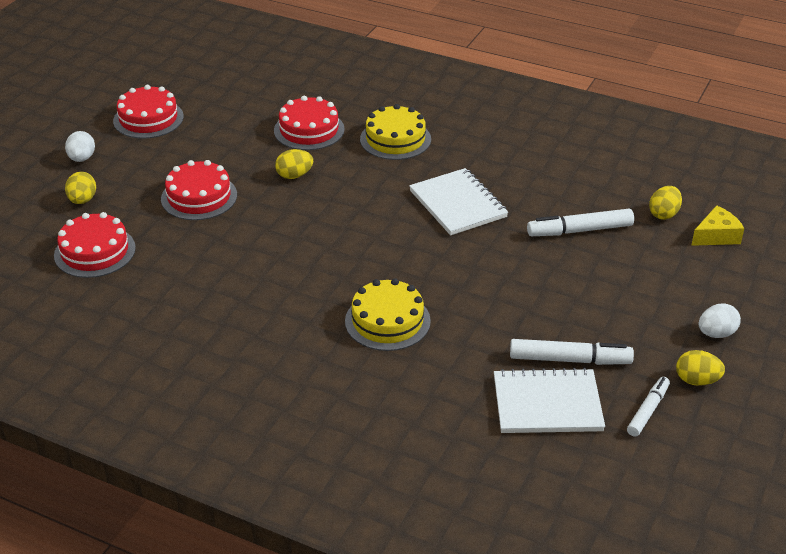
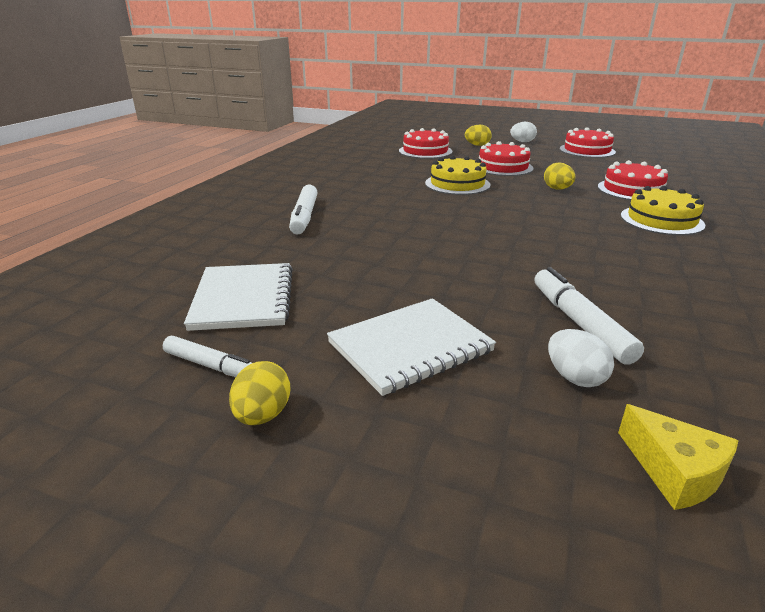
camera: 85 degrees right, 10 degrees down
(387, 321) = (369, 227): yellow cake -> yellow cake (457, 184)
(458, 204) = (573, 250): white notebook -> white notebook (410, 347)
(570, 360) = (314, 312): white marker -> white marker (304, 217)
(663, 214) = (689, 404): yellow egg -> none
(716, 333) = (375, 447): white egg -> white egg (575, 378)

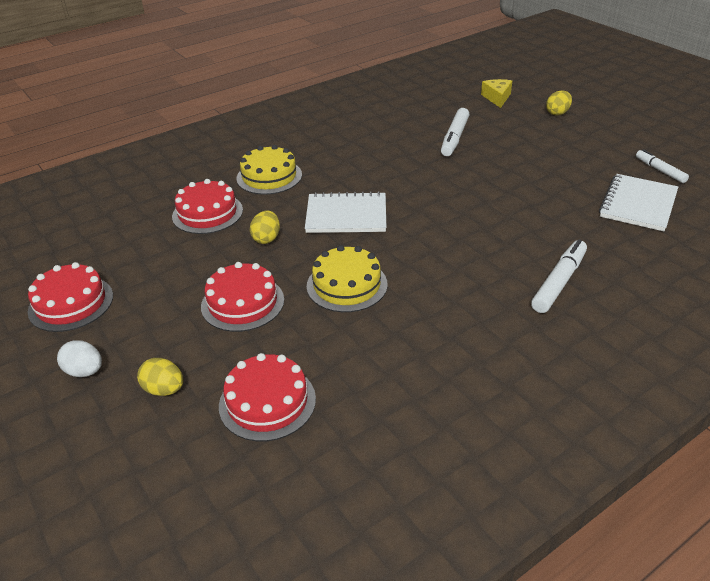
camera: 145 degrees left, 10 degrees up
(262, 415) = (637, 146): yellow egg -> yellow egg (557, 113)
(410, 347) = (552, 151): white notebook -> white notebook (346, 215)
(575, 378) = (491, 123): white egg -> none

